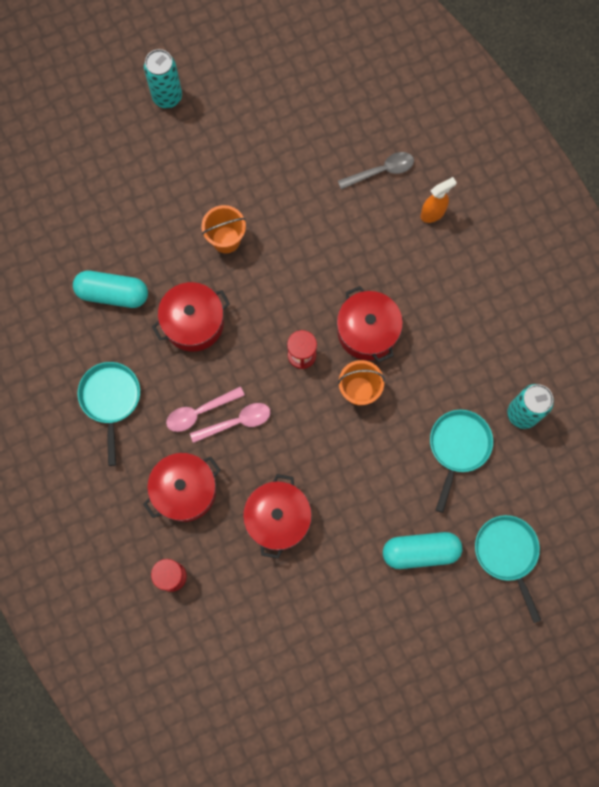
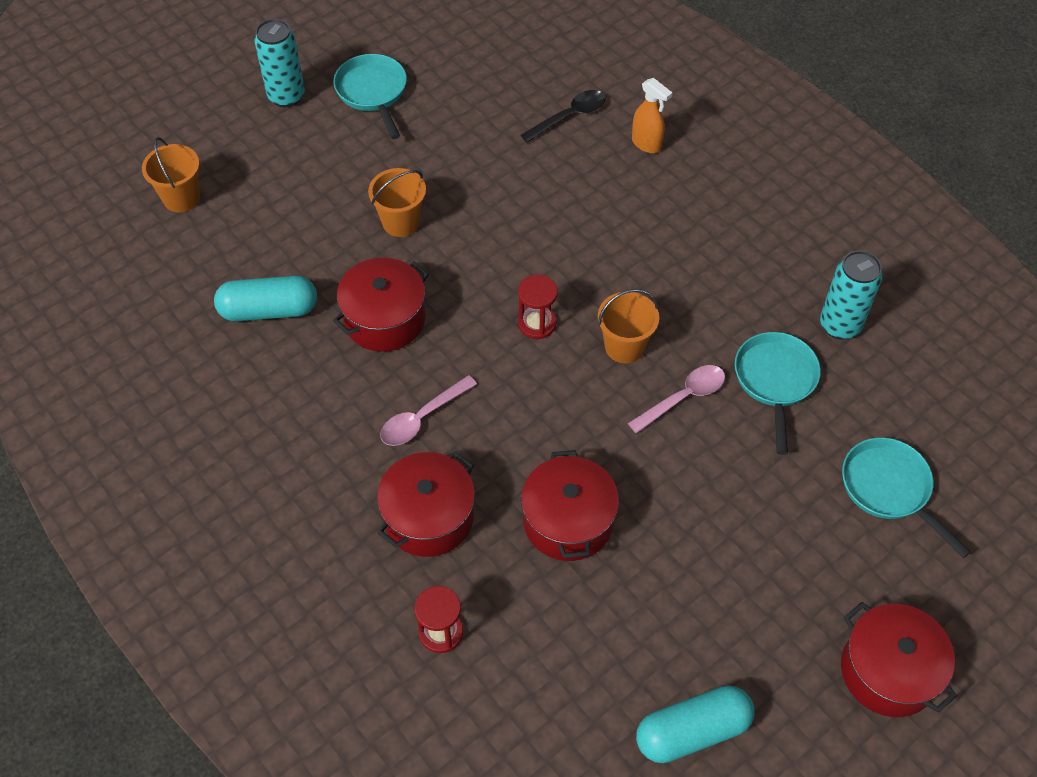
camera: 15 degrees left, 20 degrees down
(69, 176) = (181, 198): none -> orange bucket
(111, 399) = (296, 431): turquoise pan -> turquoise pan (373, 92)
(236, 422) = (475, 419): pink spoon -> pink spoon (683, 398)
(367, 331) = (611, 280): red pot -> red pot (888, 671)
(381, 171) = (569, 116): grey spoon -> black spoon
(420, 551) = (775, 514): turquoise capsule -> turquoise capsule (692, 731)
(433, 213) = (646, 144): orange spray bottle -> orange spray bottle turned 90 degrees clockwise

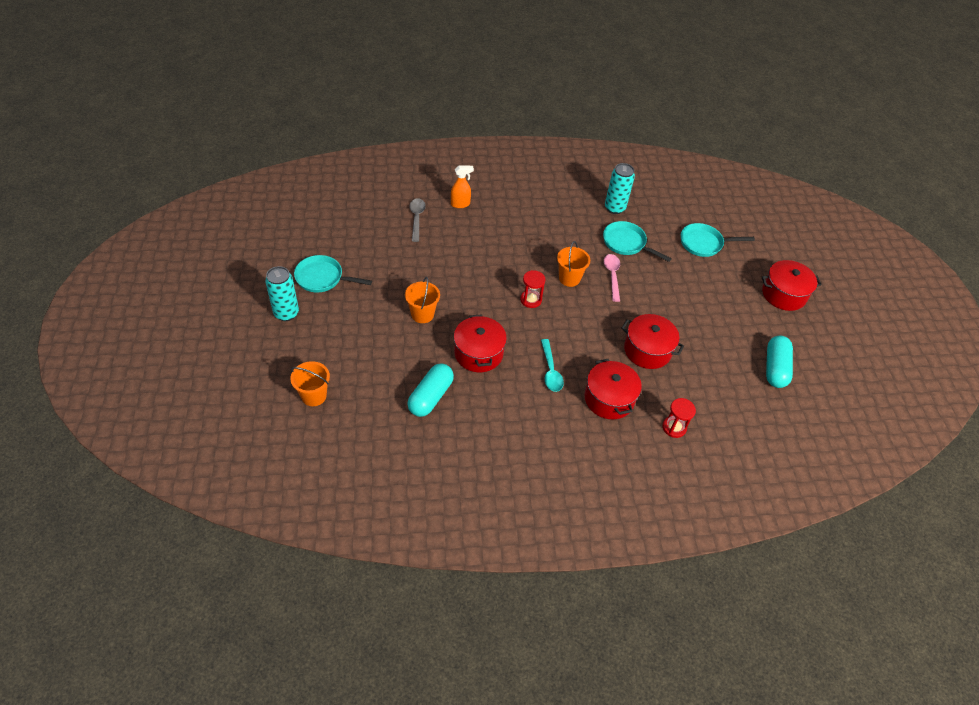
camera: 60 degrees left, 5 degrees down
(422, 418) = (550, 371): pink spoon -> turquoise spoon
(569, 116) = (416, 218): black spoon -> grey spoon

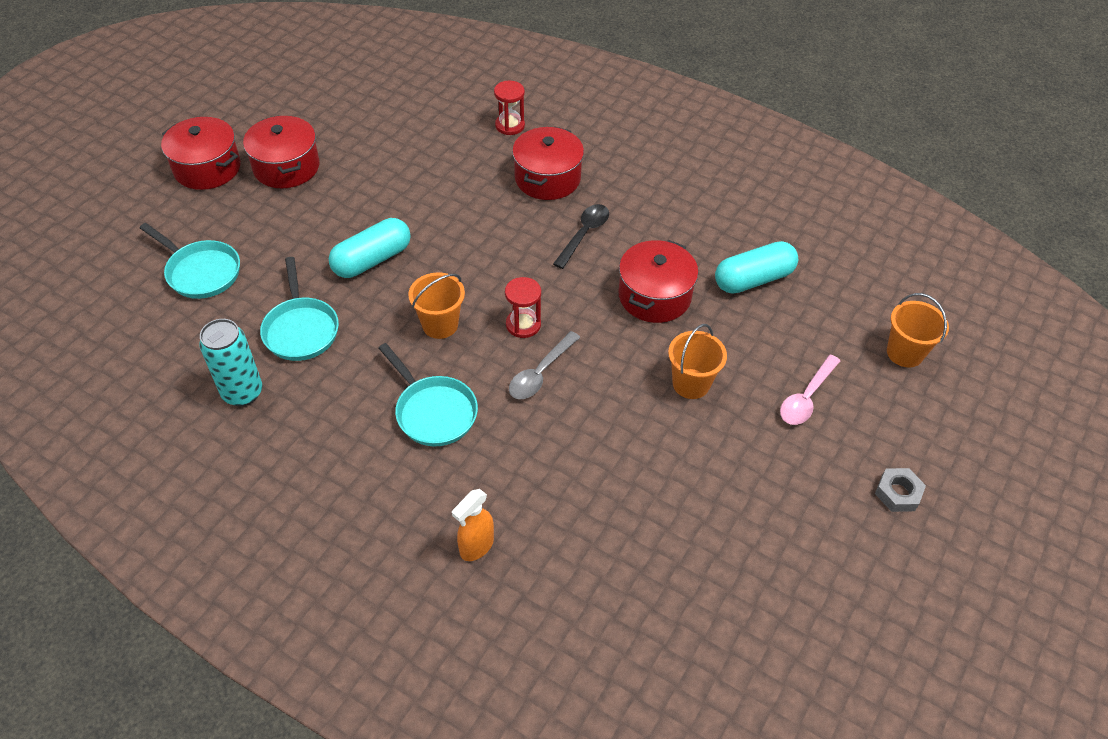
camera: 140 degrees left, 0 degrees up
(286, 313) = (898, 493): turquoise can -> grey nut
(322, 278) = (811, 526): turquoise pan -> turquoise pan (433, 412)
(416, 218) = (577, 559): grey spoon -> grey spoon (540, 373)
(460, 204) = (476, 546): orange spray bottle -> orange spray bottle turned 75 degrees counterclockwise
(550, 371) = (584, 234): turquoise spoon -> black spoon
(612, 276) = (379, 297): pink spoon -> pink spoon (806, 397)
(647, 350) = (447, 198): red pot -> red pot (286, 167)
(775, 368) = (335, 116): turquoise capsule -> turquoise capsule (372, 260)

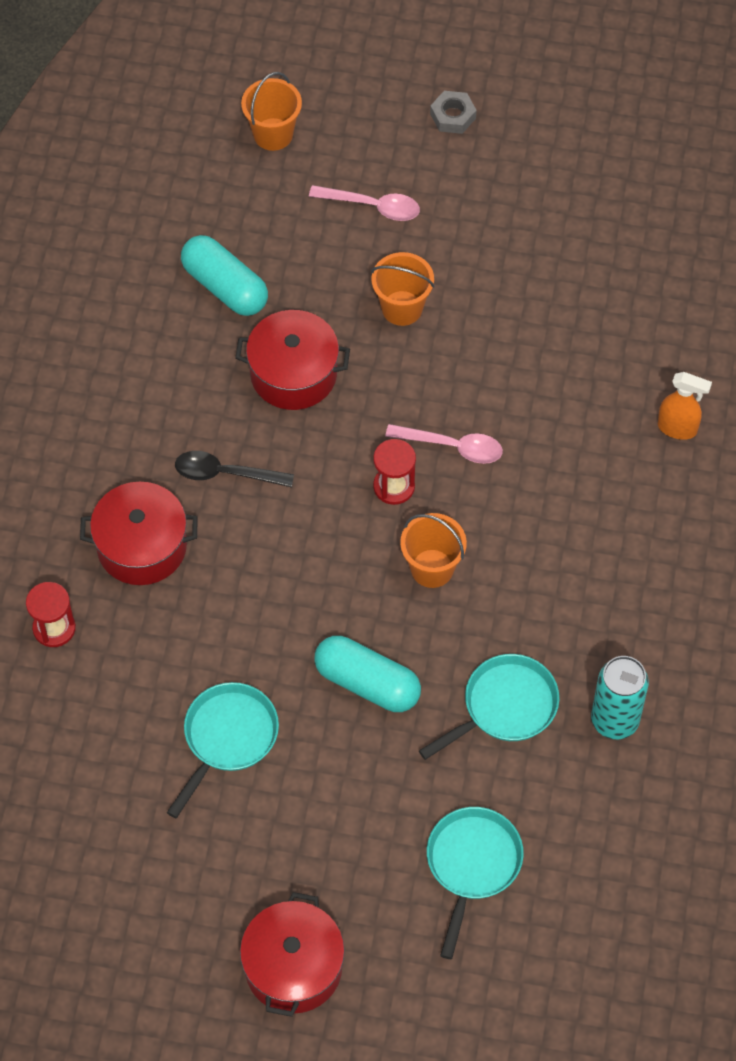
camera: 110 degrees left, 10 degrees up
(286, 167) = (249, 867): red pot -> none
(433, 412) = (549, 526): turquoise pan -> turquoise pan (227, 738)
(540, 373) = (452, 446): grey spoon -> pink spoon

